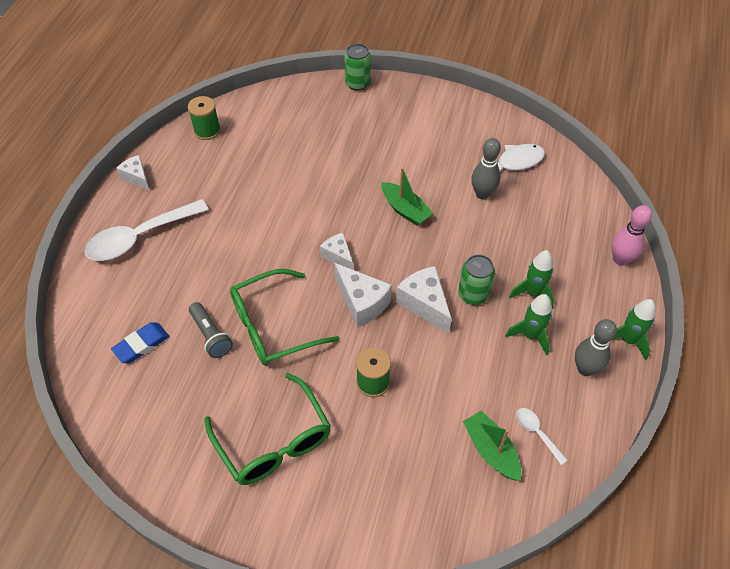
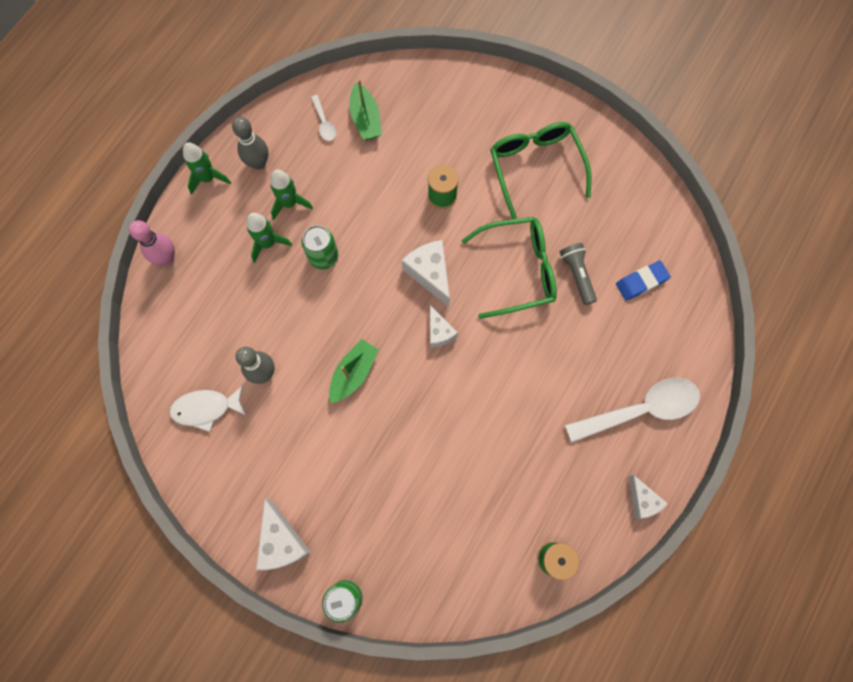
camera: 165 degrees left, 20 degrees up
(405, 210) = (353, 373): green boat -> green boat turned 60 degrees clockwise
(424, 304) = (372, 258): white cheese -> white cheese (282, 541)

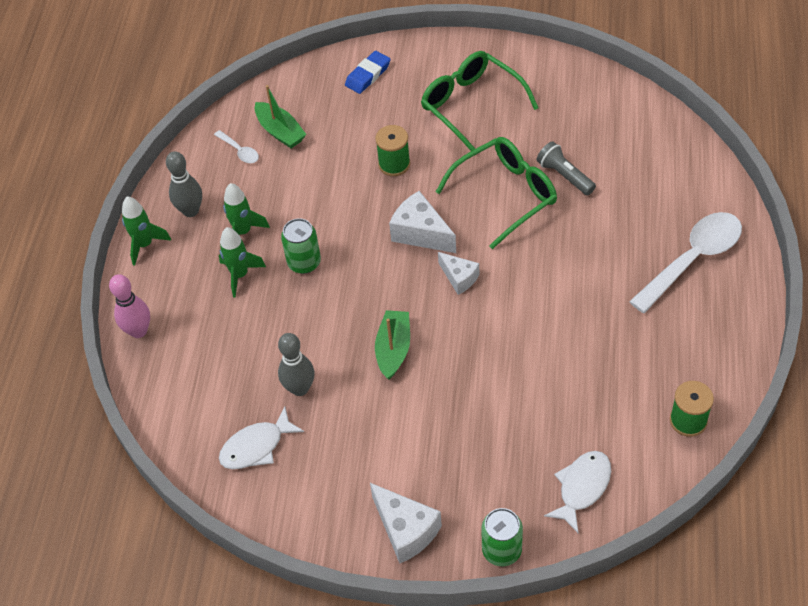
camera: 20 degrees left, 20 degrees down
(436, 575) = (582, 487): none -> white fish
(641, 282) = (628, 156): blue eraser -> blue eraser (368, 75)
(642, 500) = (741, 333): white cheese -> none

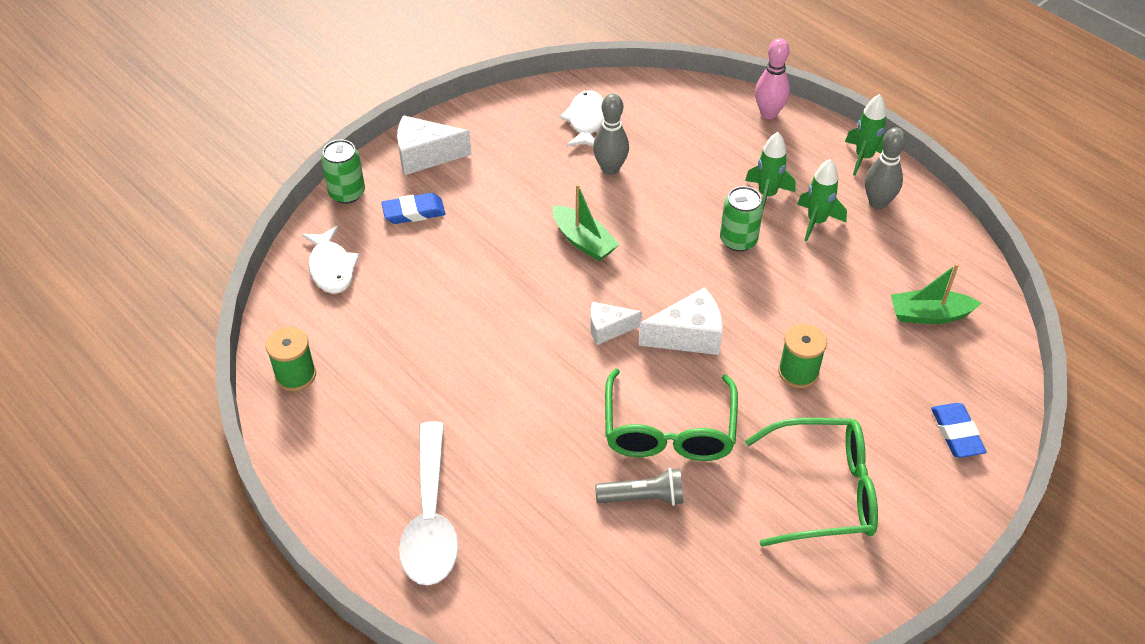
camera: 125 degrees right, 5 degrees down
(240, 151) = (928, 272): white spoon -> none
(473, 483) = (414, 212): none -> blue eraser

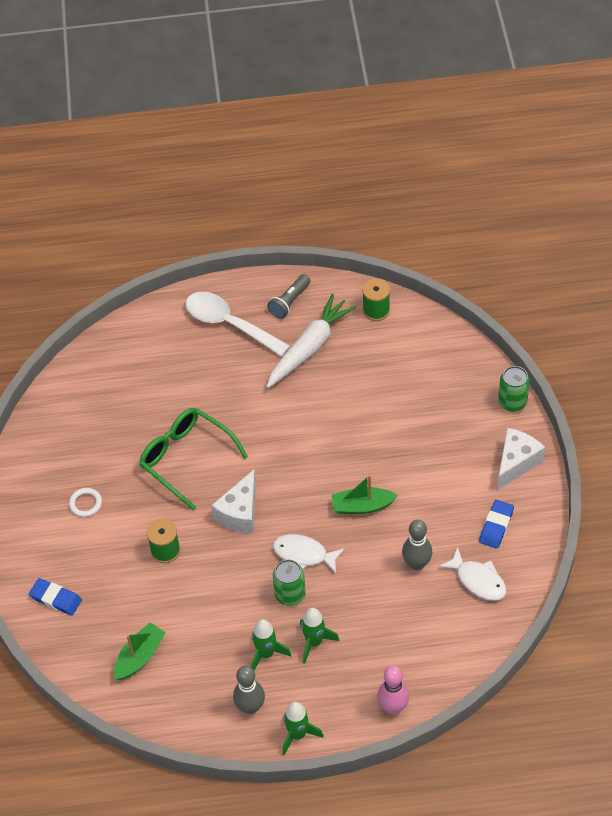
camera: 130 degrees right, 5 degrees up
(331, 267) = (449, 364): white fish -> white fish (304, 554)
(405, 408) = (309, 347): none -> white carrot
(414, 212) = (465, 429): blue eraser -> blue eraser (496, 526)
(608, 329) = (281, 475): white cheese -> none
(643, 497) = (157, 420): grey flashlight -> grey flashlight (289, 302)
(822, 491) = (85, 503): green glasses -> white ring

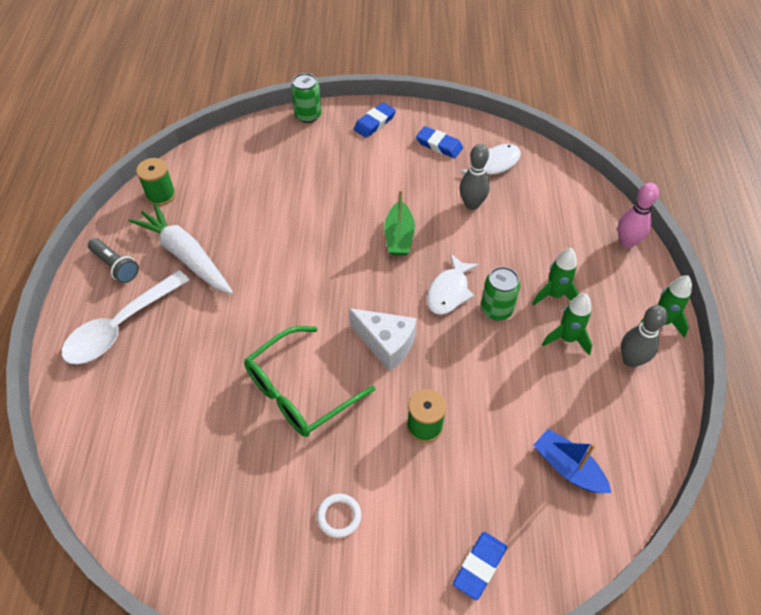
camera: 85 degrees left, 0 degrees up
(140, 656) = (568, 468): green boat -> blue boat
(516, 463) = (374, 123): white cheese -> blue eraser

